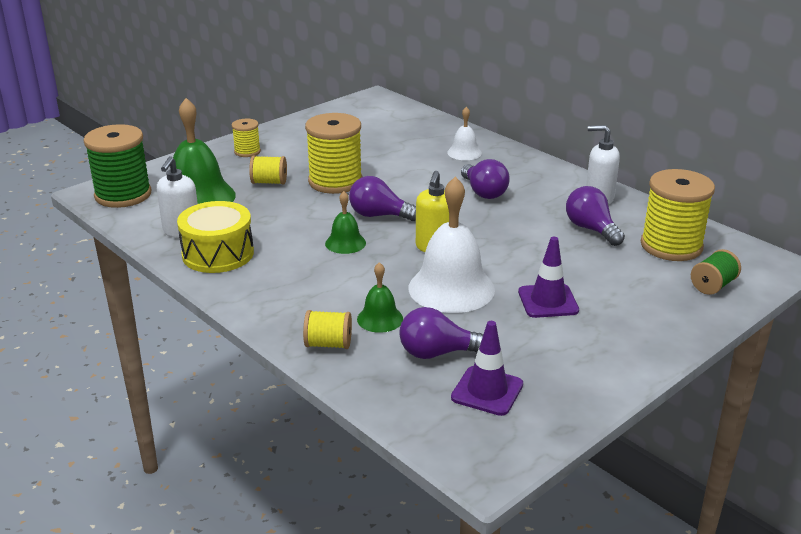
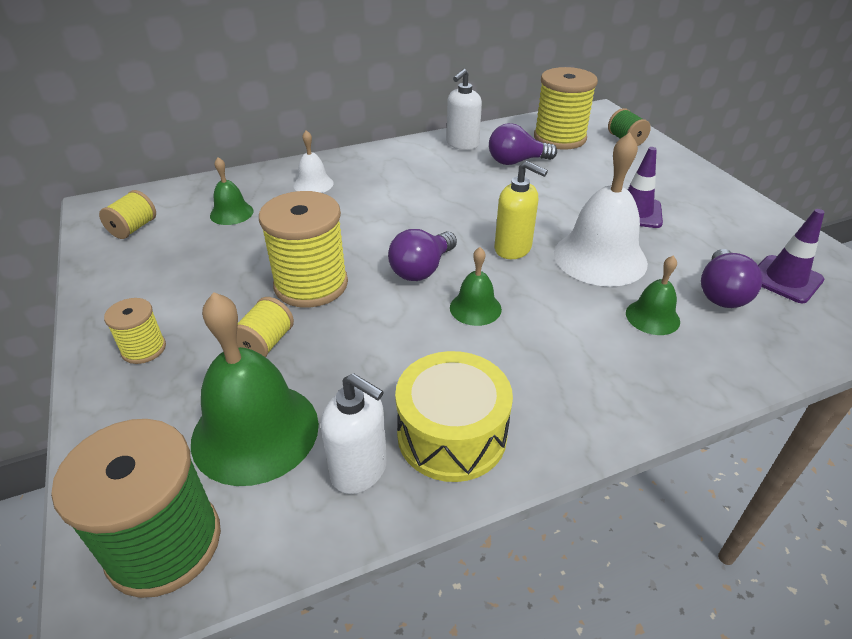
camera: 70 degrees left, 10 degrees up
(328, 344) = (702, 366): yellow spool -> yellow spool (133, 228)
(400, 136) = (231, 213): none -> green bell
(483, 192) = (411, 194): purple light bulb -> none

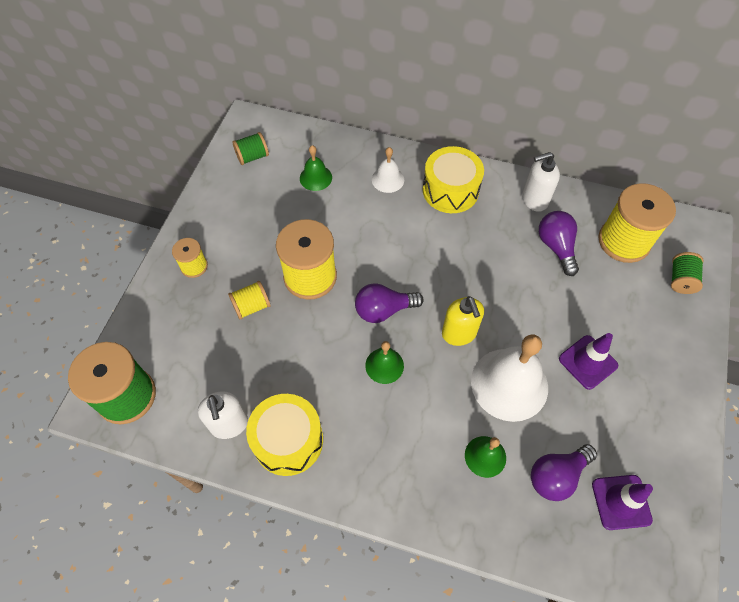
camera: 40 degrees right, 20 degrees up
(133, 228) = (252, 156): yellow spool -> green spool
(255, 431) = (203, 363): green bell -> none
(383, 167) = (450, 190): none -> yellow drum
(516, 161) = (556, 247): purple light bulb -> purple light bulb turned 45 degrees clockwise

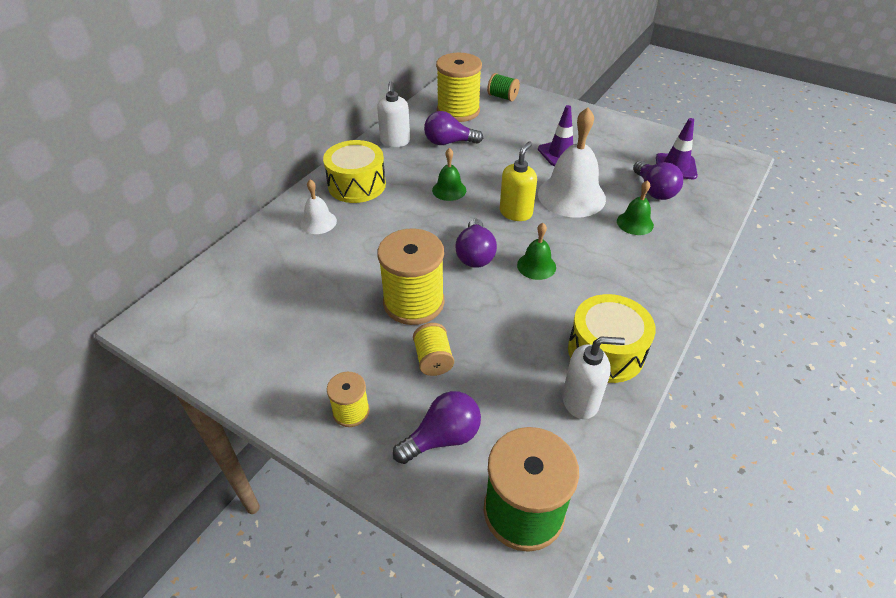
camera: 75 degrees left, 15 degrees down
(180, 330) = (442, 437): none -> purple light bulb
(252, 156) = (210, 327): green spool -> none
(315, 178) = (281, 276): green bell -> green bell (449, 190)
(459, 334) = (516, 213): yellow soap dispenser -> yellow soap dispenser turned 60 degrees counterclockwise

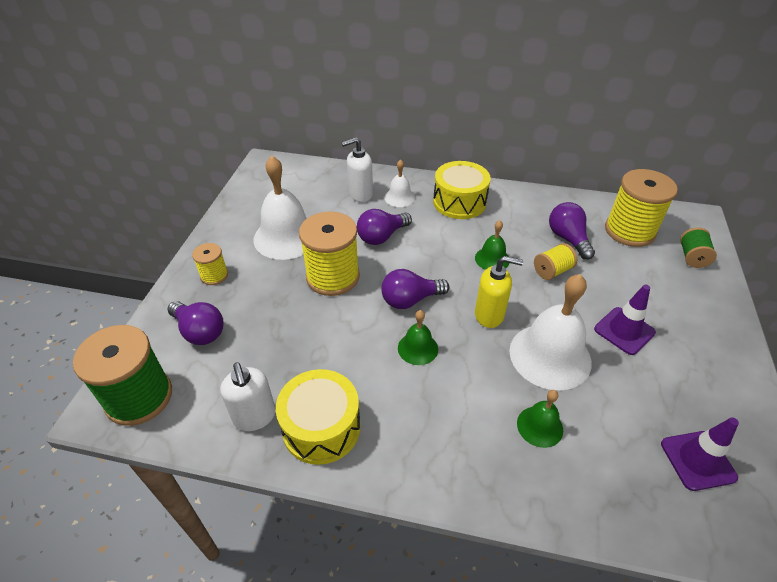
camera: 70 degrees right, 0 degrees up
(322, 329) = (286, 237): none -> white bell
(395, 142) = (538, 205): white soap dispenser -> white soap dispenser (360, 194)
(433, 359) = (275, 305): yellow spool -> yellow spool (552, 271)
(654, 190) = (621, 439): purple light bulb -> purple light bulb (382, 236)

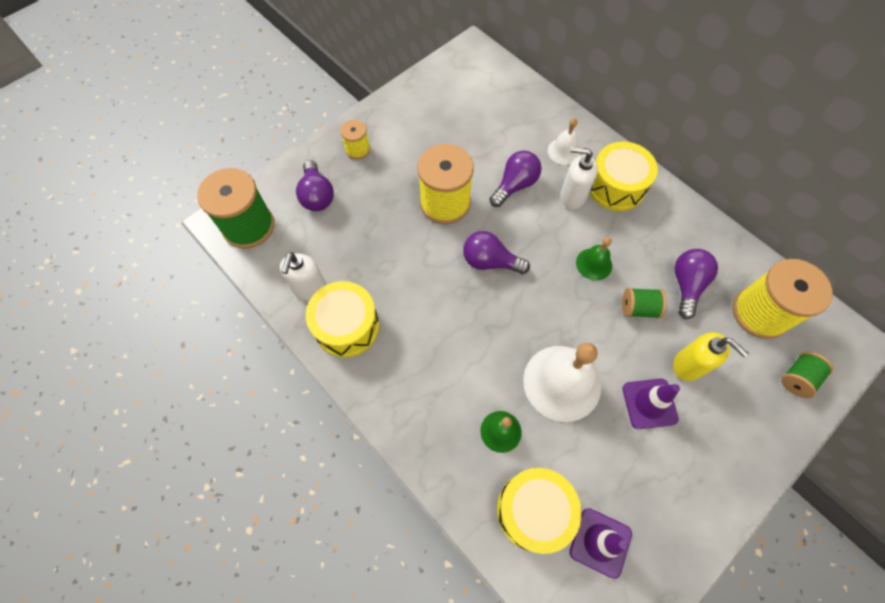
camera: 35 degrees right, 20 degrees up
(286, 237) = (436, 141): white bell -> none
(360, 194) = (530, 129): white soap dispenser -> white soap dispenser (572, 196)
(382, 236) = (515, 185): purple light bulb -> purple light bulb turned 135 degrees clockwise
(417, 348) = (461, 308): green bell -> none
(489, 315) = (544, 315): yellow soap dispenser -> yellow soap dispenser (688, 365)
(552, 271) = (638, 308): yellow spool -> green spool
(627, 473) = (533, 510): none -> yellow drum

